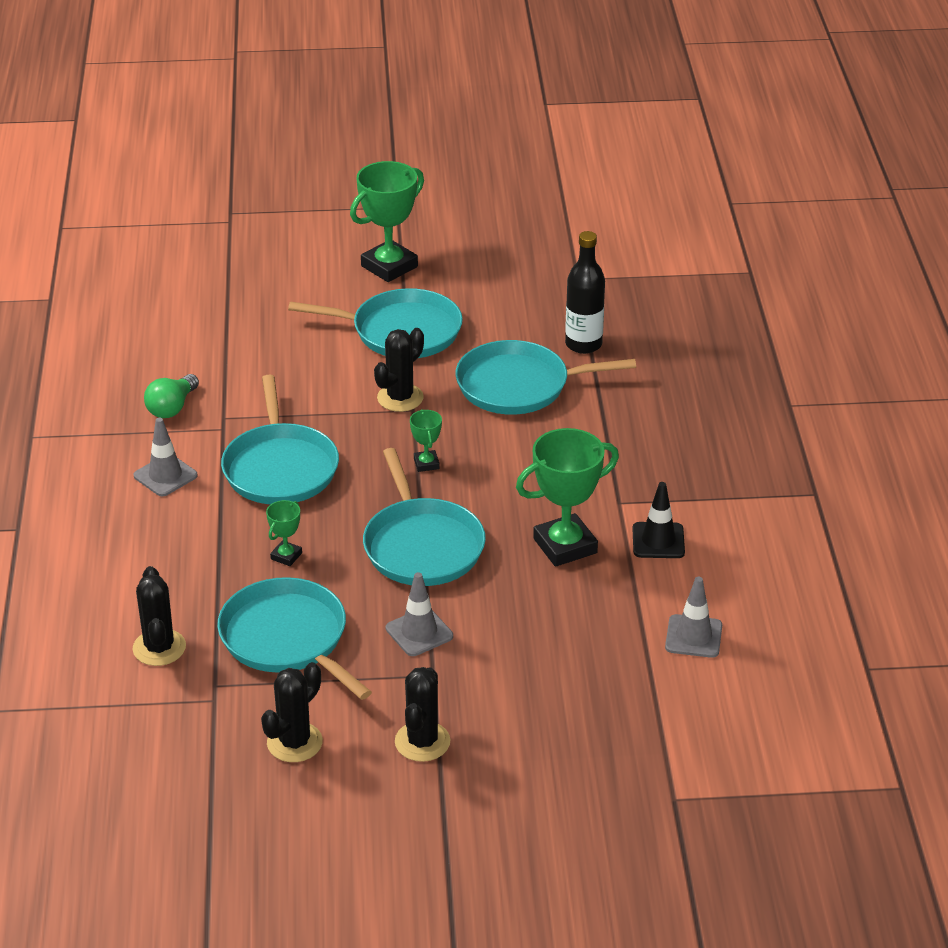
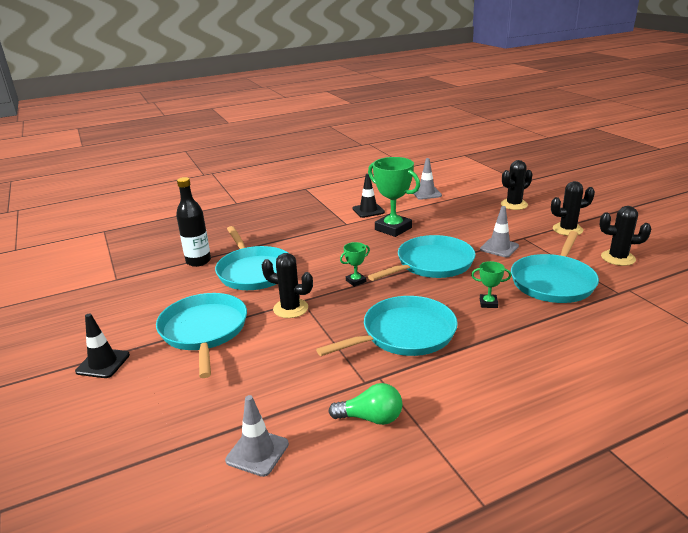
camera: 110 degrees left, 10 degrees down
(159, 648) = (621, 322): black cactus -> black cactus (514, 205)
(165, 476) = (461, 386): grey traffic cone -> grey traffic cone (257, 452)
(389, 266) = (103, 363): green trophy -> black traffic cone

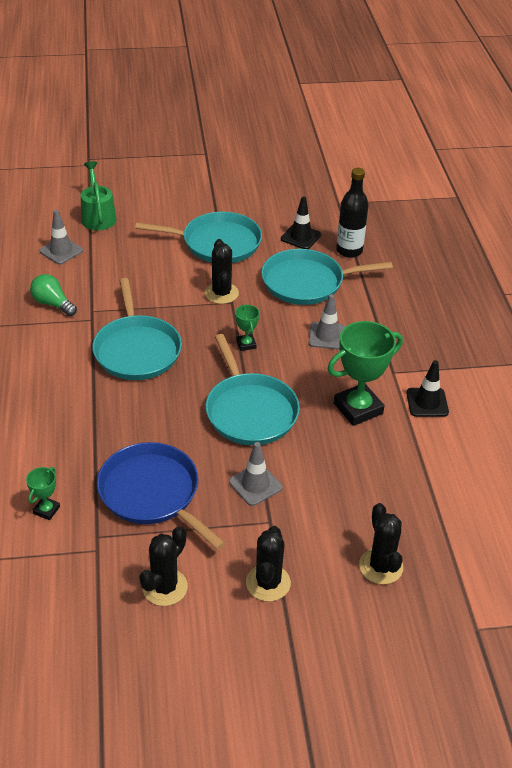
camera: 105 degrees right, 15 degrees up
(103, 363) = (204, 196): black traffic cone -> black traffic cone (300, 237)
(161, 444) = (98, 216): none -> green watering can
(290, 308) = (221, 293): black cactus -> black cactus turned 45 degrees counterclockwise
(371, 418) = (53, 304): green light bulb -> green light bulb turned 105 degrees clockwise
(426, 193) = (467, 482): grey traffic cone -> grey traffic cone (327, 336)
(488, 303) = (146, 422): green trophy -> green trophy (46, 510)
(553, 281) = (152, 493): turquoise pan -> blue pan

